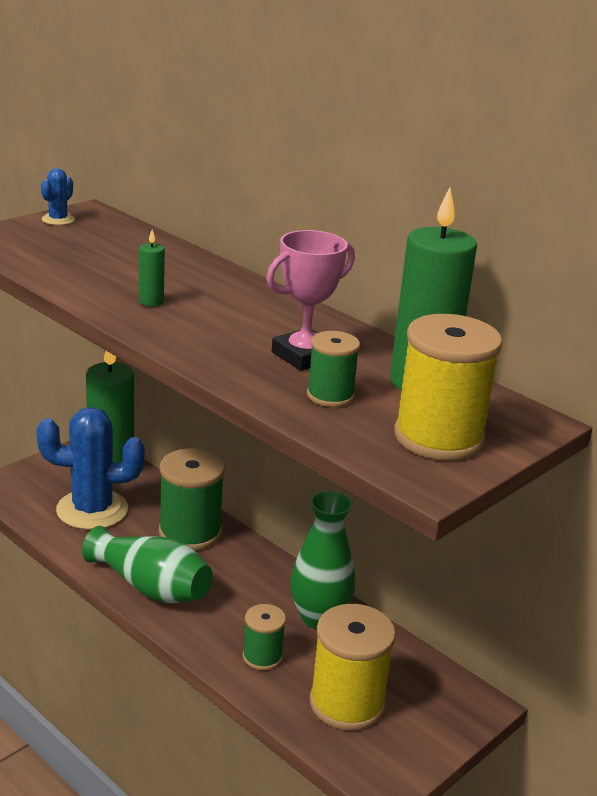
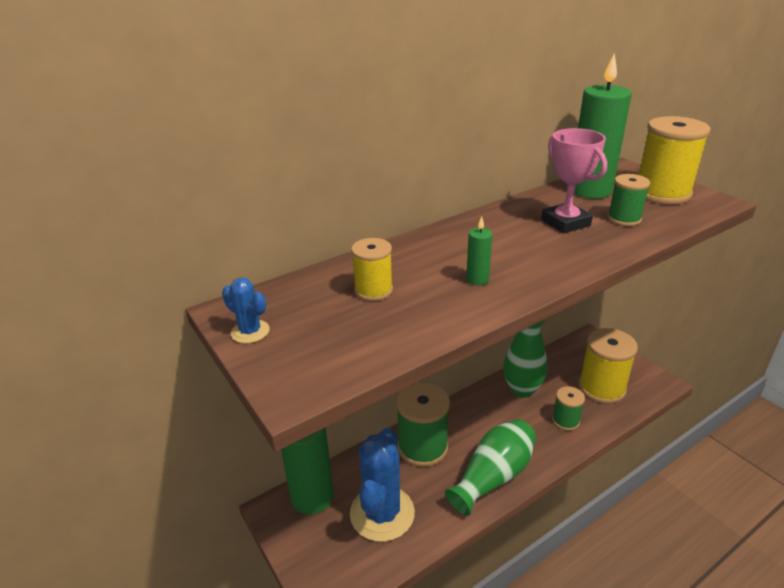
camera: 75 degrees left, 5 degrees up
(125, 258) = (373, 290): none -> yellow spool

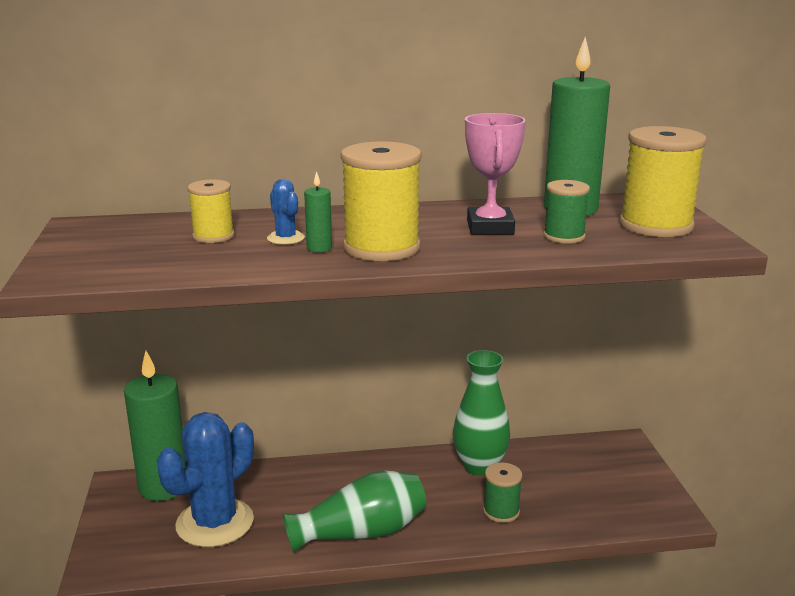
camera: 25 degrees right, 10 degrees down
(250, 332) = (74, 239): blue cactus -> blue cactus (286, 238)
(422, 447) = (311, 483): green spool -> none
(601, 388) = (583, 495): yellow spool -> yellow spool (381, 248)

